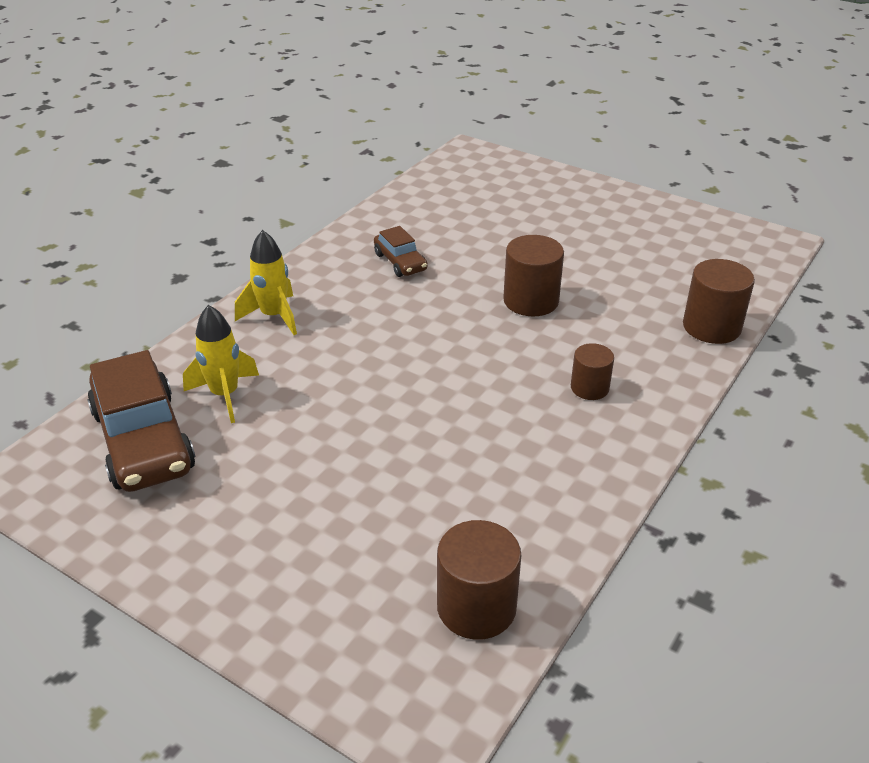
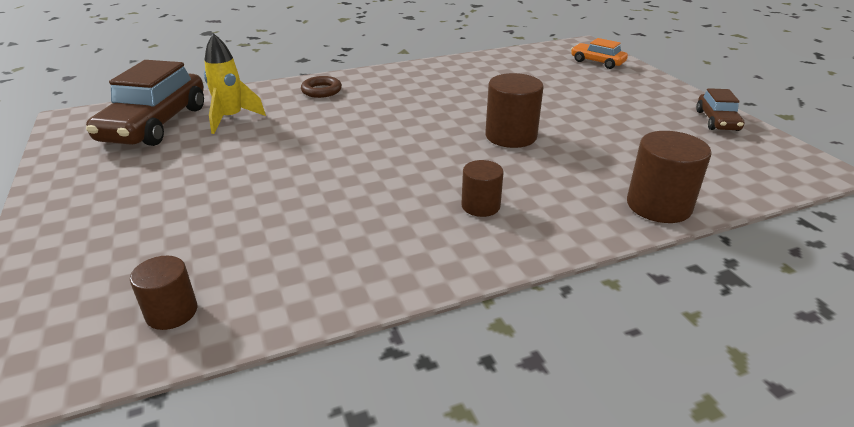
camera: 35 degrees right, 5 degrees down
(274, 316) = (321, 91): yellow rocket -> brown ring
(400, 262) = (445, 87): brown car -> brown car (717, 121)
(476, 607) = (172, 312): brown cylinder -> brown cylinder, size x0.62
(507, 173) = (597, 62): none -> orange car

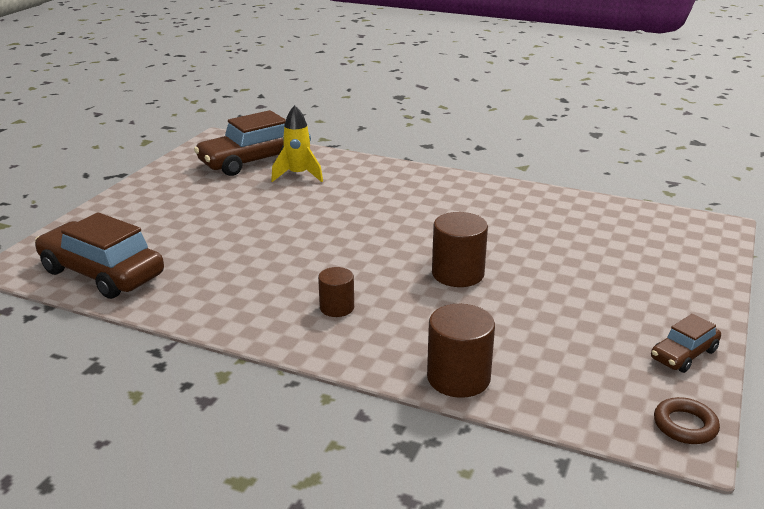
camera: 45 degrees right, 5 degrees down
(172, 312) = (102, 273): brown cylinder -> brown car
(321, 91) = (390, 177): brown ring -> brown ring (685, 425)
(597, 62) = (690, 249): orange car -> none

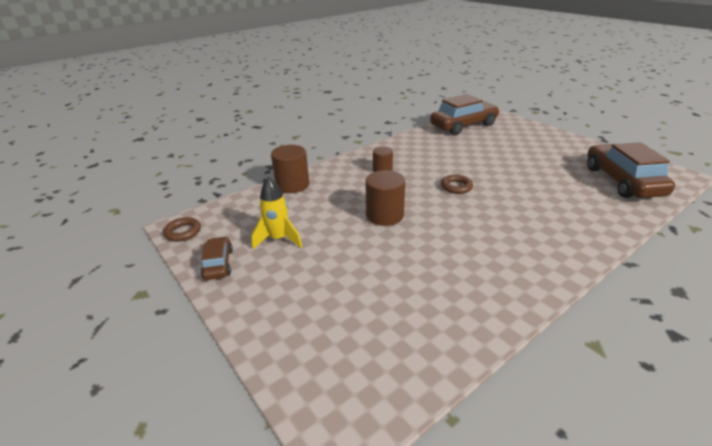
camera: 120 degrees right, 5 degrees up
(298, 175) = (586, 194): yellow rocket -> yellow rocket (278, 239)
(342, 243) = (456, 187): none -> brown ring

